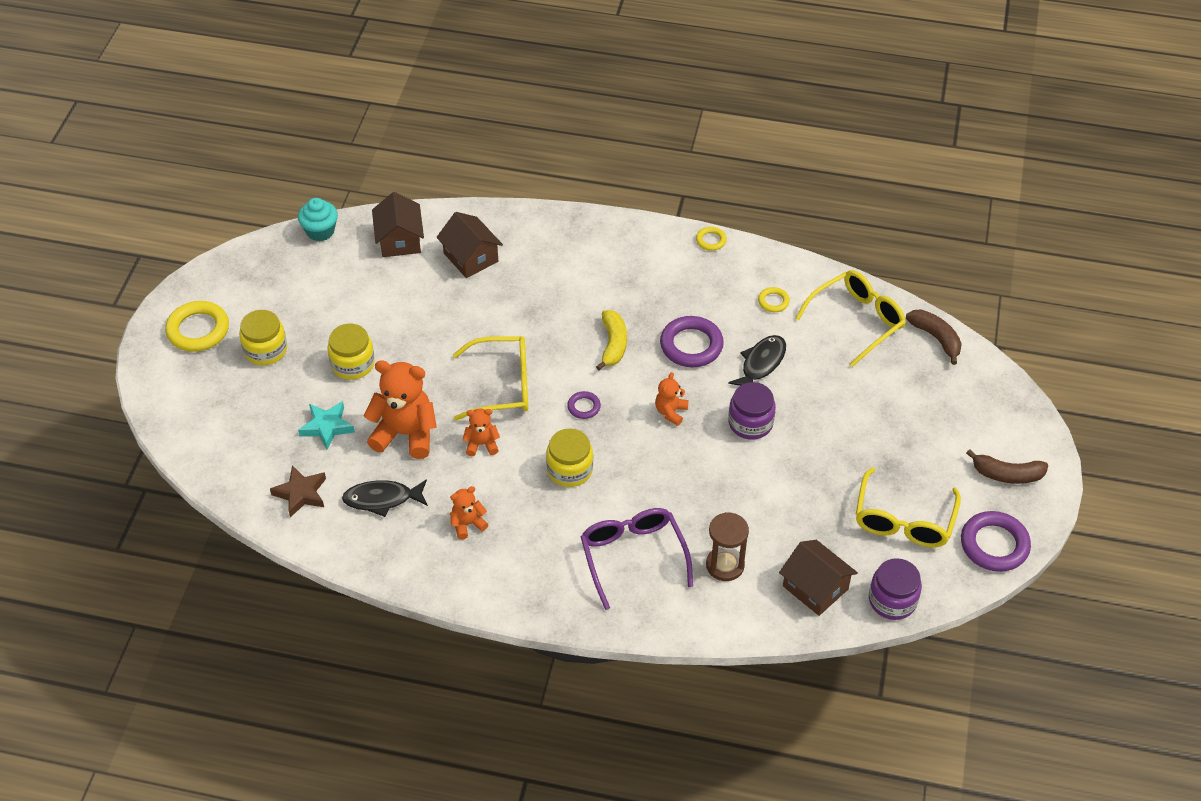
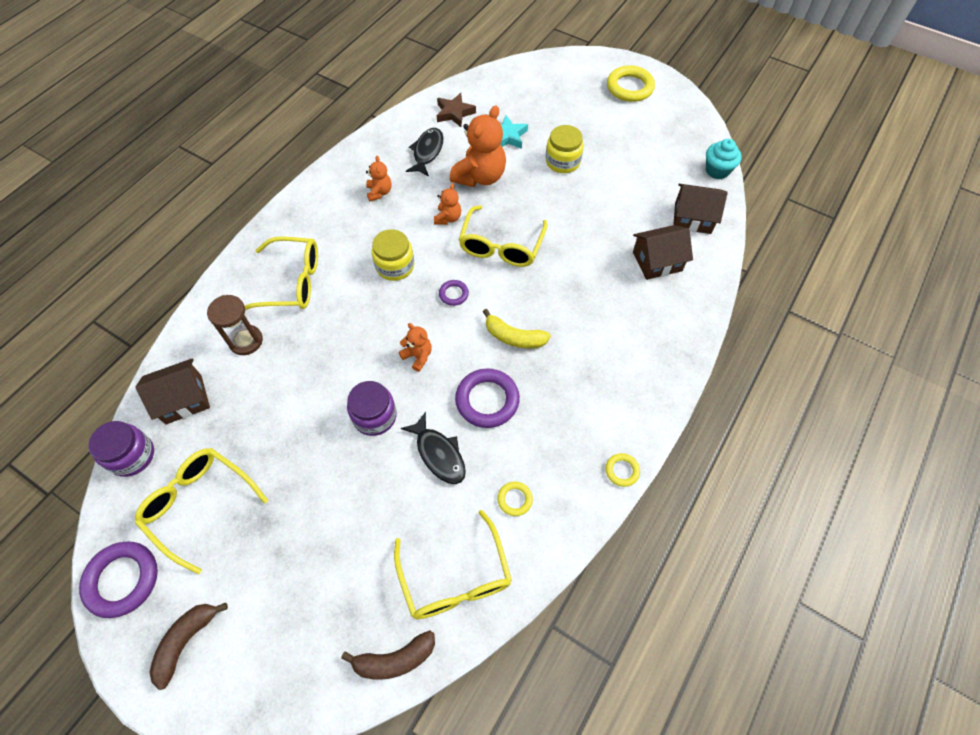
camera: 110 degrees right, 10 degrees up
(265, 350) = (596, 118): yellow jar -> none
(633, 557) = (291, 282): purple glasses -> yellow glasses

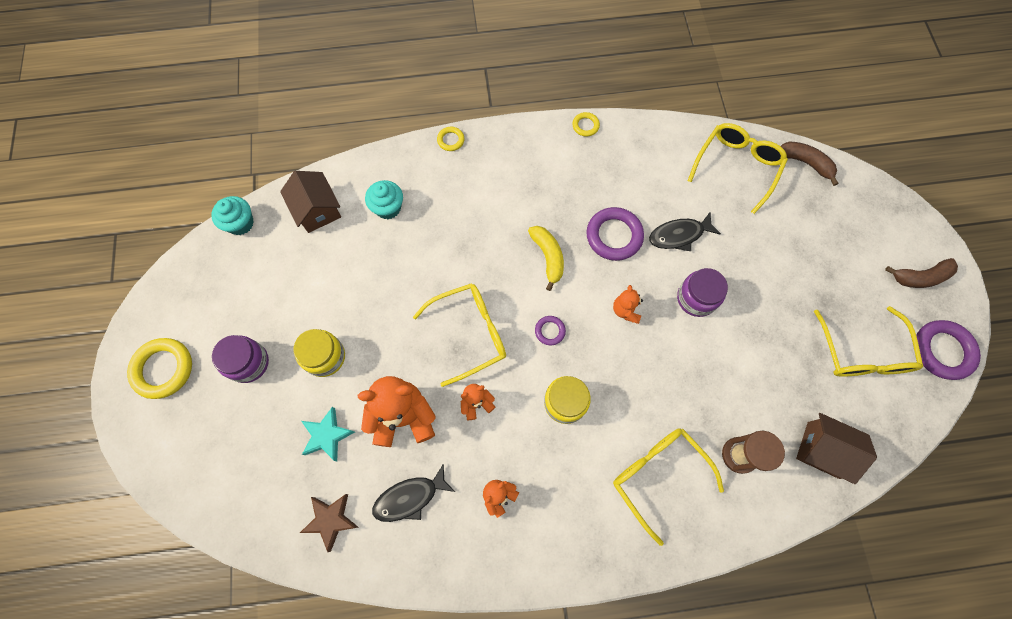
camera: 130 degrees left, 10 degrees up
(132, 456) = (890, 439): purple jar -> purple jar (248, 363)
(439, 454) = (679, 235): black fish -> black fish turned 120 degrees counterclockwise
(514, 499) = (662, 170): yellow ring -> yellow ring (451, 140)
(657, 261) = (388, 208): brown house -> turquoise cupcake

